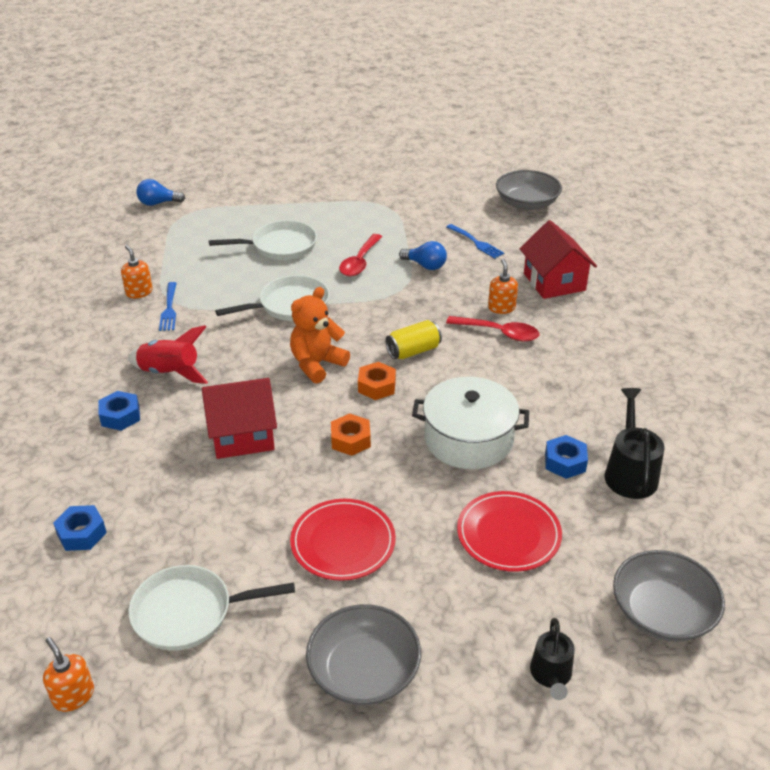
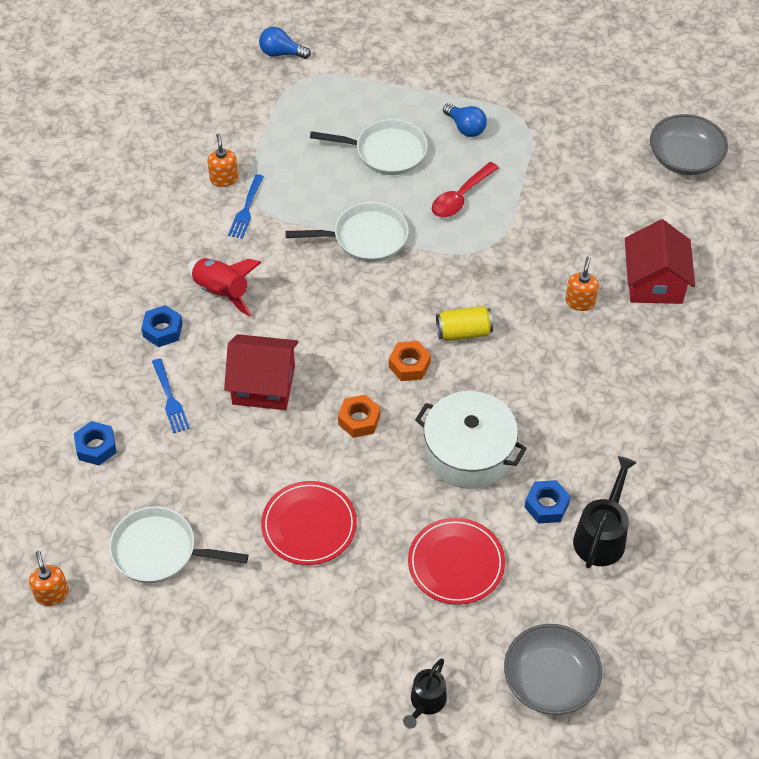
camera: 20 degrees right, 15 degrees up
(317, 364) = (363, 321): orange teddy bear -> none
(364, 671) = (278, 648): grey bowl -> none
(425, 265) = (527, 221): blue light bulb -> blue light bulb (465, 128)
(476, 242) = (598, 203): blue fork -> blue fork (170, 399)
(499, 333) = (561, 334): red spoon -> none

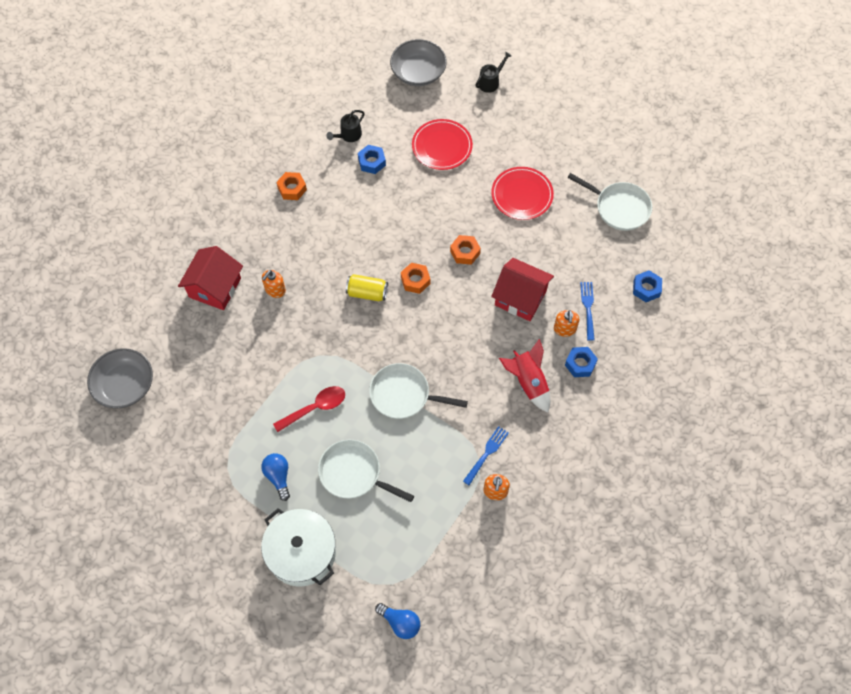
camera: 160 degrees left, 10 degrees up
(52, 594) = (691, 202): orange soap dispenser -> orange soap dispenser (565, 329)
(468, 452) = (403, 209): white pot -> white pot (301, 552)
(601, 535) = (348, 135): black watering can -> black watering can, size x0.65
(635, 432) = (292, 189): none -> orange nut

